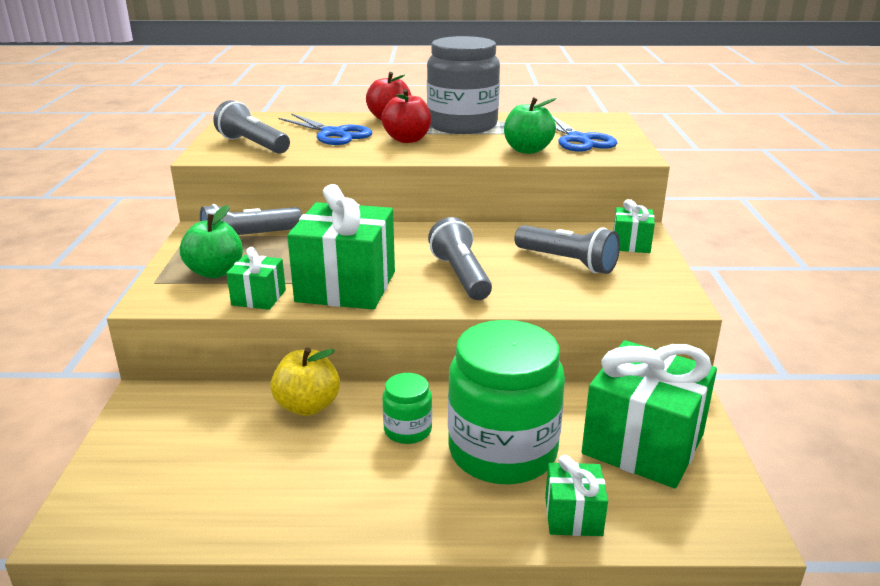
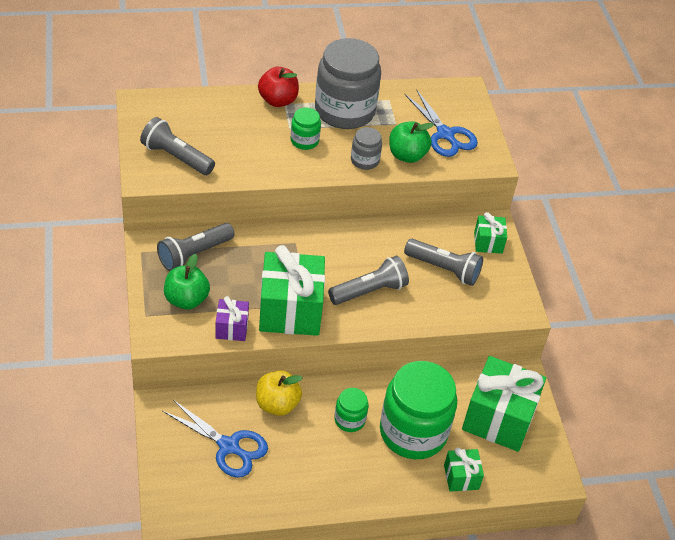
camera: 15 degrees left, 20 degrees up
(258, 297) = (231, 328): green gift -> purple gift
(334, 134) = (238, 133): blue scissors -> blue scissors (229, 446)
(407, 139) = (304, 141): red apple -> green jar
(461, 275) = (370, 291): grey flashlight -> grey flashlight turned 90 degrees clockwise
(474, 151) = (364, 160): none -> grey jar

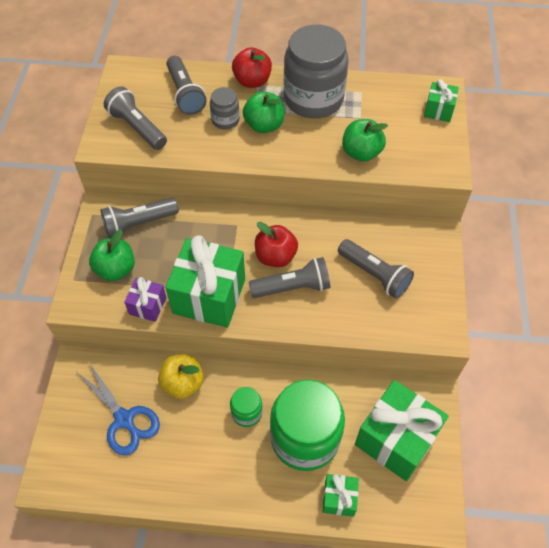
camera: 20 degrees right, 10 degrees up
(213, 120) = (185, 94): none -> grey flashlight
(304, 141) = (264, 125): green jar -> green apple
(343, 266) = (275, 256): none -> red apple
(364, 160) = (317, 153): grey jar -> grey jar (225, 120)
(445, 134) = (407, 135): blue scissors -> none
(488, 242) = (428, 252): green gift -> green gift (438, 110)

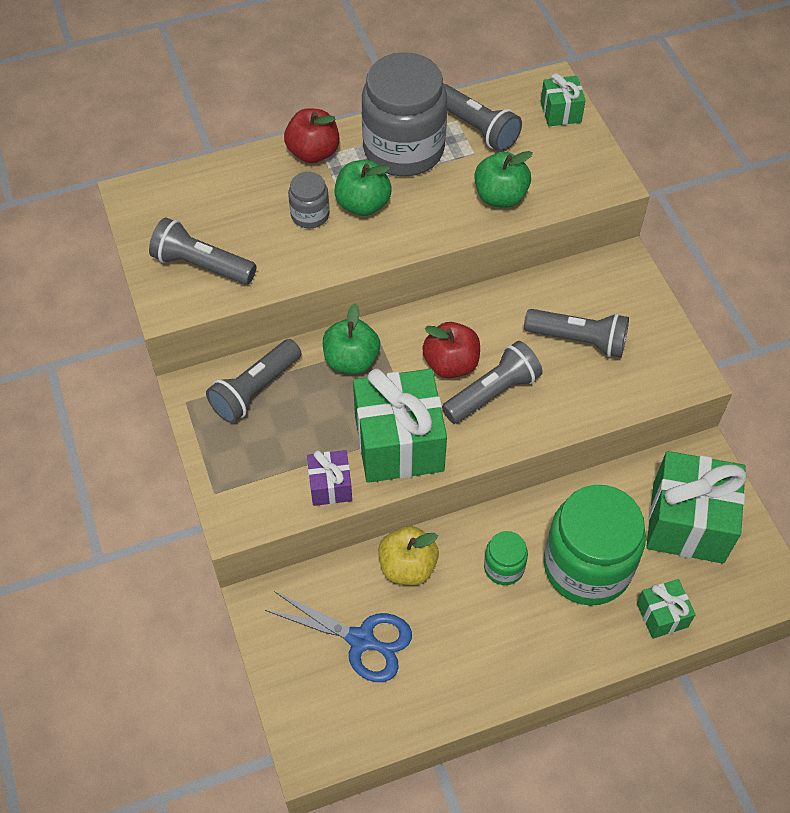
camera: 25 degrees left, 0 degrees up
(116, 269) = (262, 458): green apple -> green apple (351, 360)
(185, 94) = (237, 199): grey flashlight -> grey flashlight (477, 128)

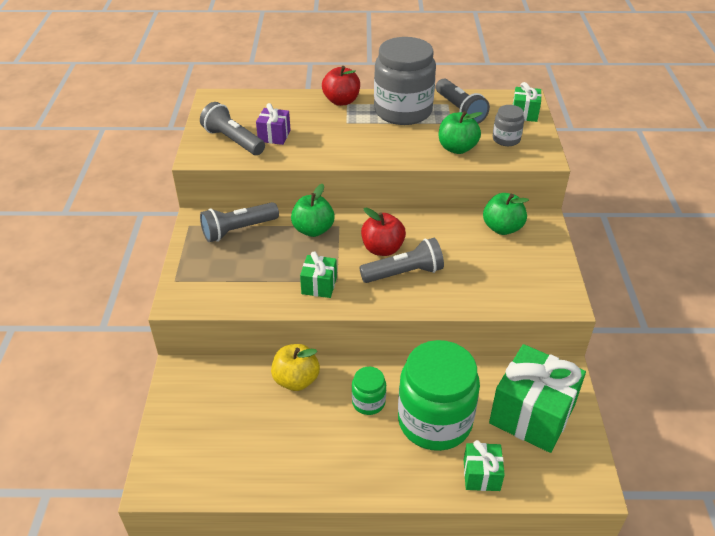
camera: 20 degrees right, 15 degrees down
(310, 215) = (320, 130): grey jar -> grey jar (506, 139)
(330, 486) = (255, 298): purple gift -> purple gift (274, 136)
(361, 640) = (236, 418): blue scissors -> none
(363, 204) = (358, 133): green apple -> green apple (502, 228)
(399, 443) = (319, 285): green gift -> green gift, size x0.49
(579, 340) = (485, 258): grey flashlight -> none

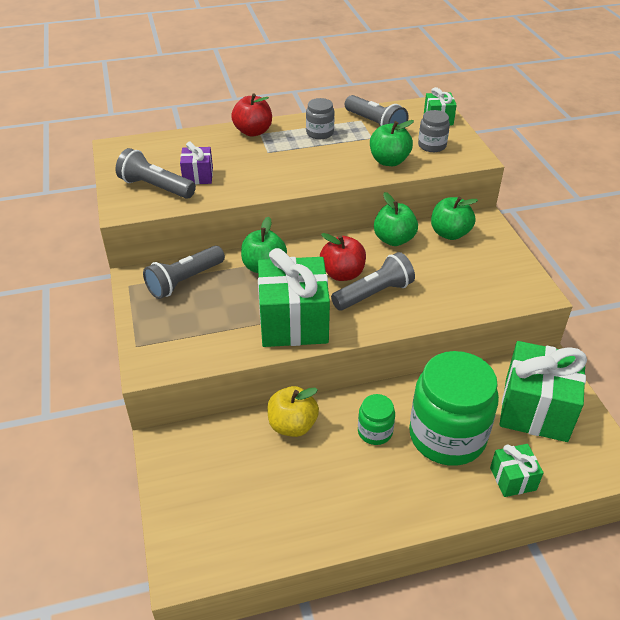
camera: 15 degrees left, 0 degrees up
(319, 285) = (293, 322): green gift -> green gift, size x2.03
(403, 111) = (320, 133): grey jar -> grey jar, size x0.46
(445, 225) = (394, 239): none -> green apple

